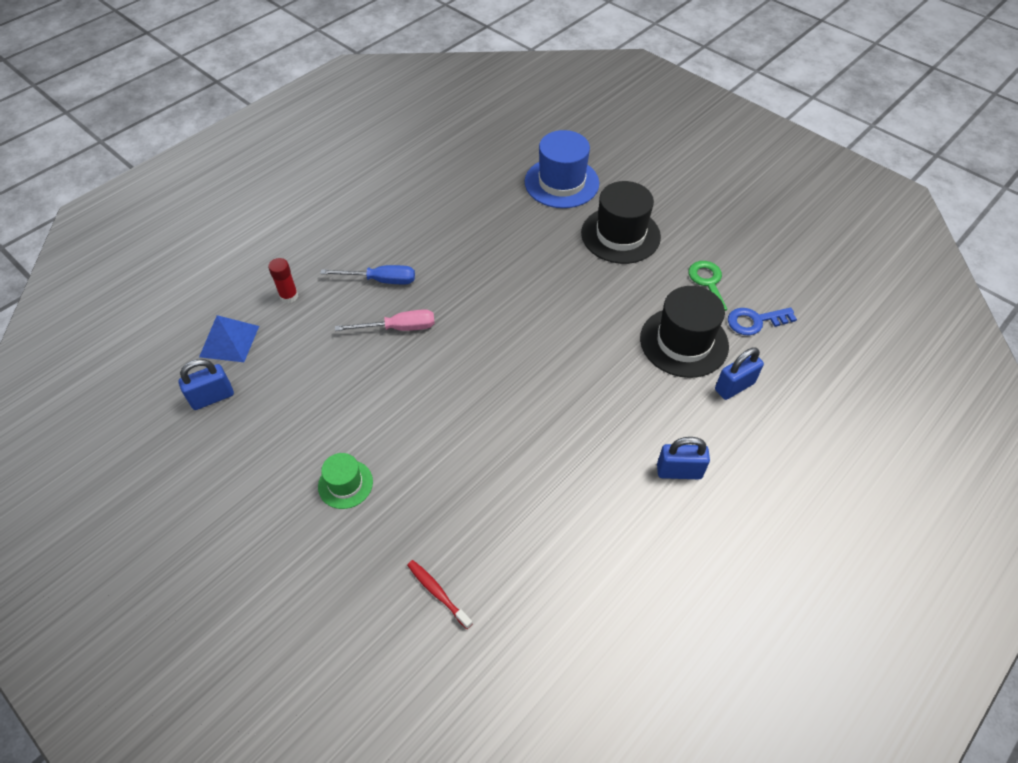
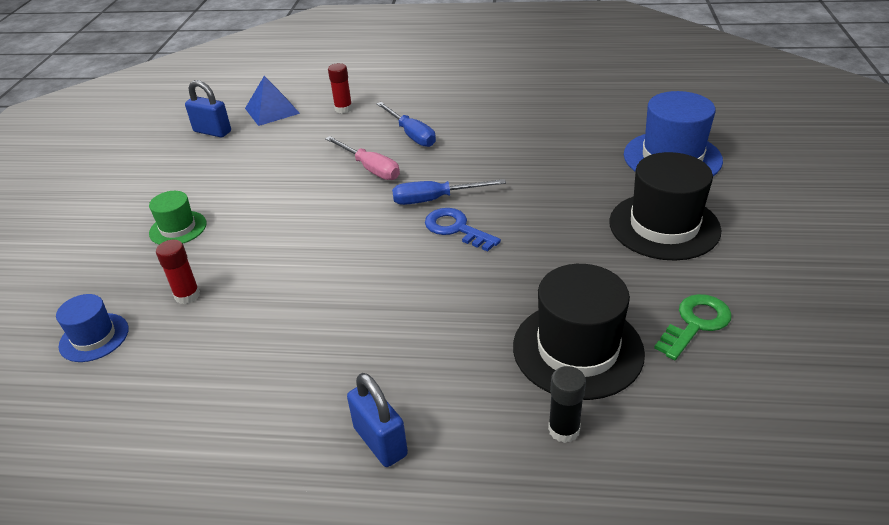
camera: 55 degrees right, 15 degrees down
(437, 592) = (94, 337): red toothbrush -> blue hat
(444, 512) = (187, 295): none -> red glue stick
(479, 316) = (435, 199): none -> blue screwdriver
(734, 386) = (564, 429): blue padlock -> black glue stick
(755, 321) = (696, 397): blue key -> blue key (456, 229)

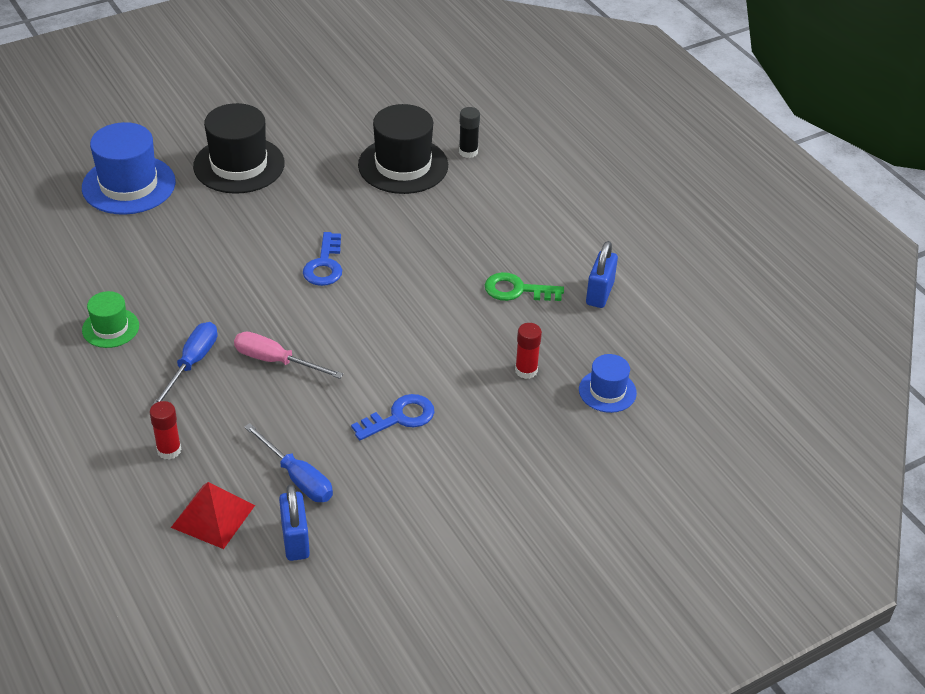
camera: 130 degrees left, 5 degrees up
(178, 228) = (465, 438): green hat -> green hat (110, 328)
(240, 205) = (400, 417): none -> blue key
(272, 110) = (213, 516): blue pyramid -> red pyramid
(370, 168) = (275, 361): pink screwdriver -> pink screwdriver turned 75 degrees counterclockwise
(380, 441) = (541, 211): blue padlock -> blue padlock (599, 293)
(435, 199) = (293, 295): blue screwdriver -> blue screwdriver (297, 477)
(695, 323) = (339, 129): green key -> green key (517, 290)

